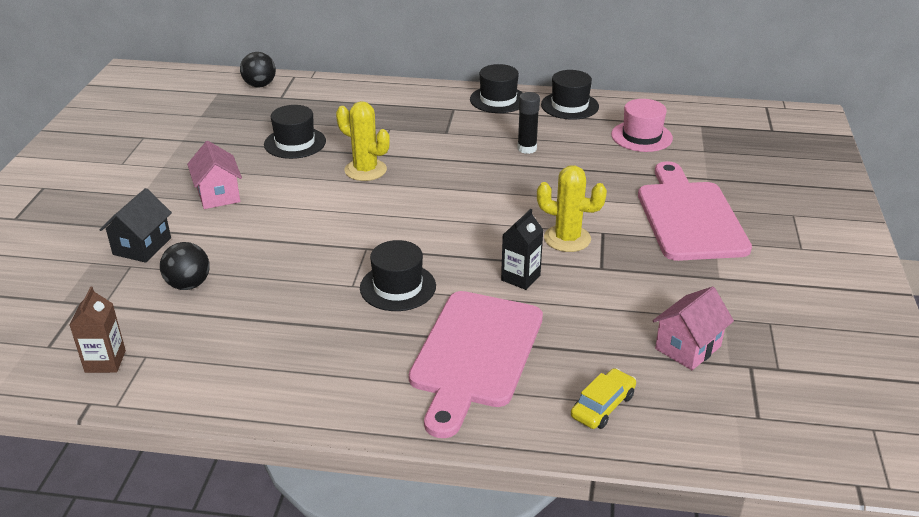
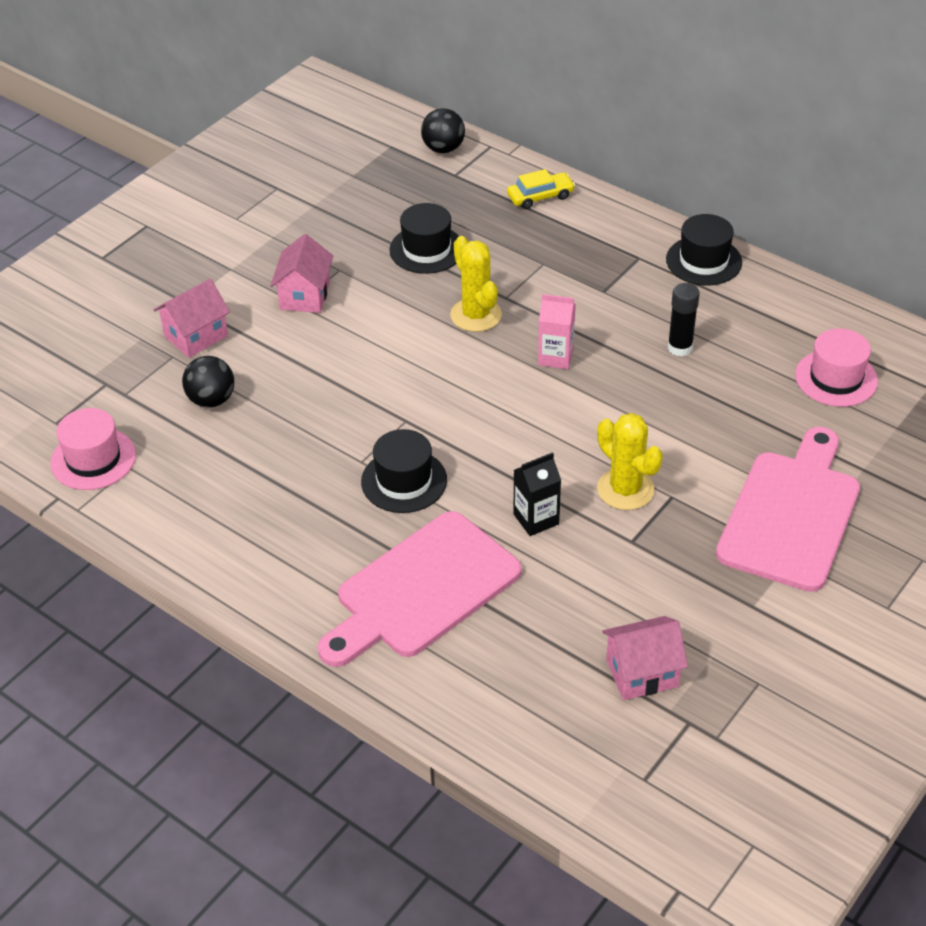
camera: 30 degrees right, 10 degrees up
(105, 361) = (93, 459): brown carton -> pink hat
(142, 246) = (196, 336): black house -> pink house
(446, 177) = (555, 357): none -> pink carton
(569, 105) = (785, 299): black hat -> none
(603, 406) = (500, 698): yellow car -> yellow car (540, 196)

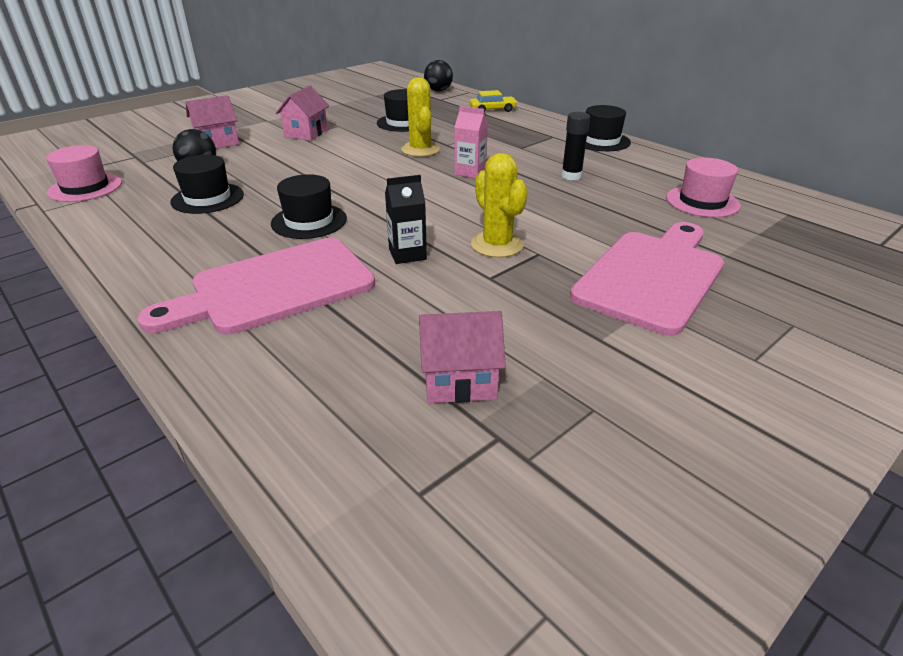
camera: 10 degrees right, 10 degrees down
(260, 457) = (207, 198): none -> black hat

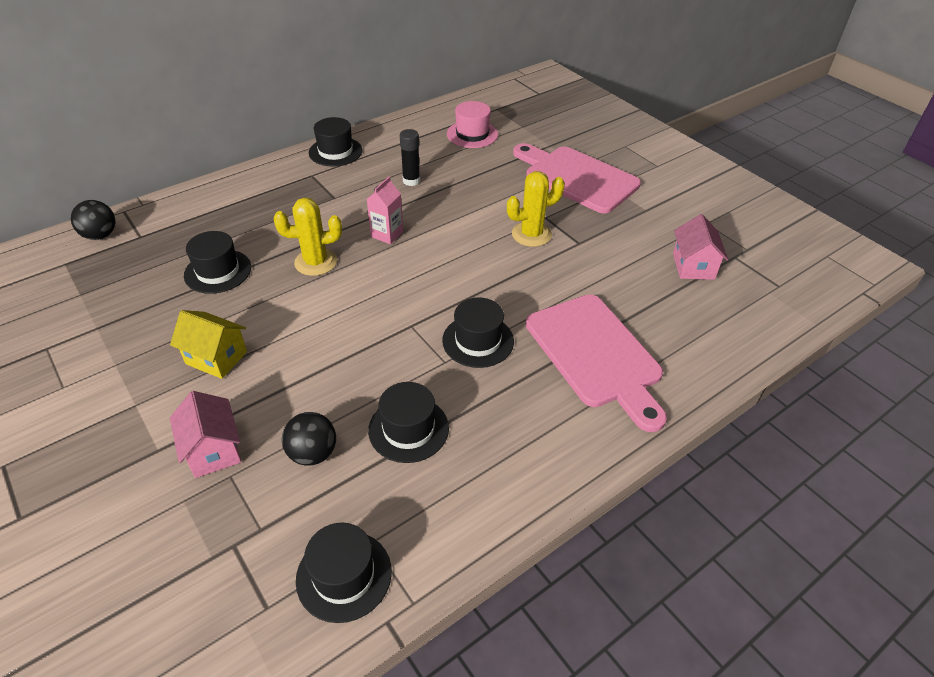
camera: 85 degrees left, 10 degrees up
(85, 187) = (344, 575): pink hat -> black hat
(306, 133) = (216, 358): pink house -> yellow house
(407, 254) = (544, 280): black carton -> none
(492, 110) = (208, 201): yellow car -> none

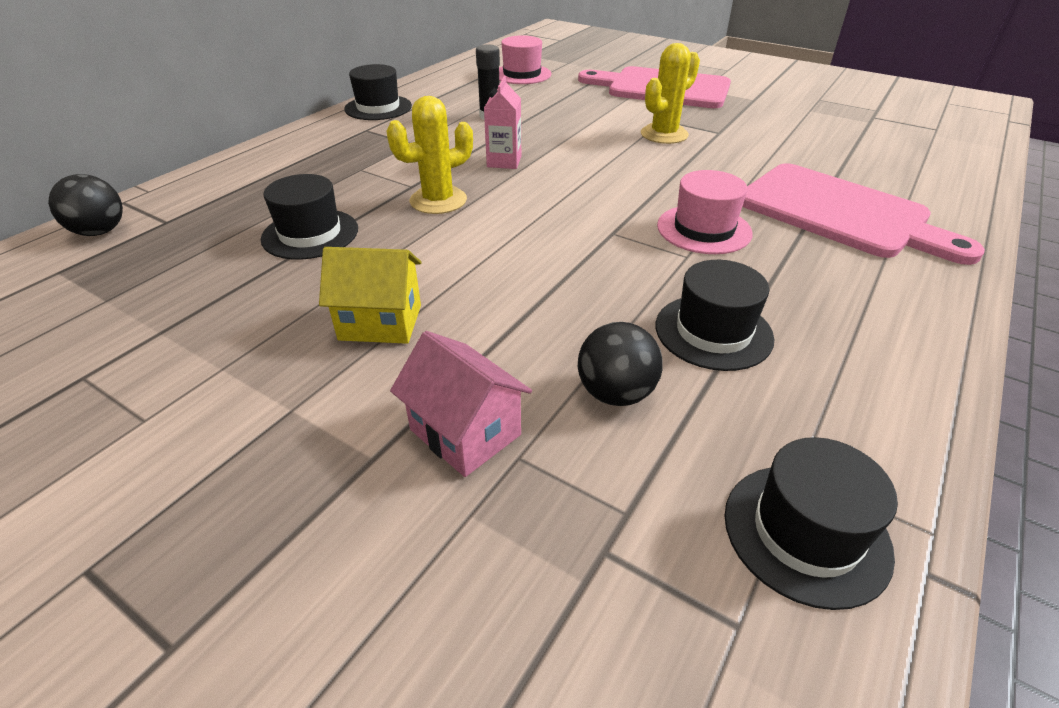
camera: 20 degrees left, 5 degrees down
(478, 341) = (704, 229): black hat -> pink hat
(693, 266) = (846, 129): pink house -> none

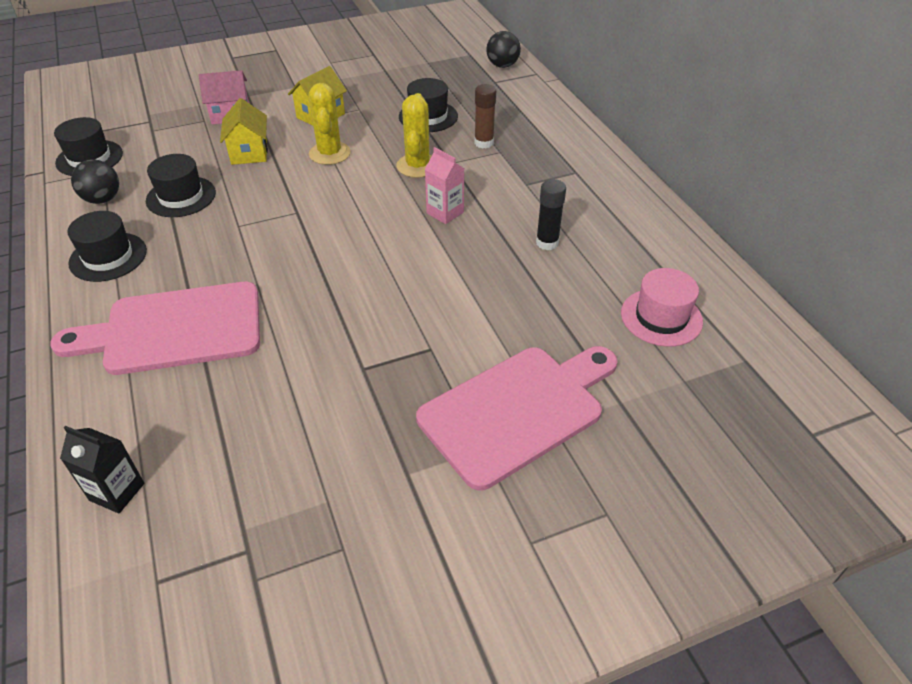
camera: 125 degrees right, 5 degrees up
(349, 182) = (484, 143): none -> brown glue stick
(378, 108) = (625, 191): black hat -> black hat (108, 257)
(550, 334) = (249, 152): none -> yellow house
(615, 393) = (195, 152): black ball -> black ball (102, 199)
(664, 134) = (399, 326): yellow cactus -> yellow cactus (330, 153)
(704, 229) = (250, 250): pink hat -> none
(947, 162) = (117, 492): none -> black carton

